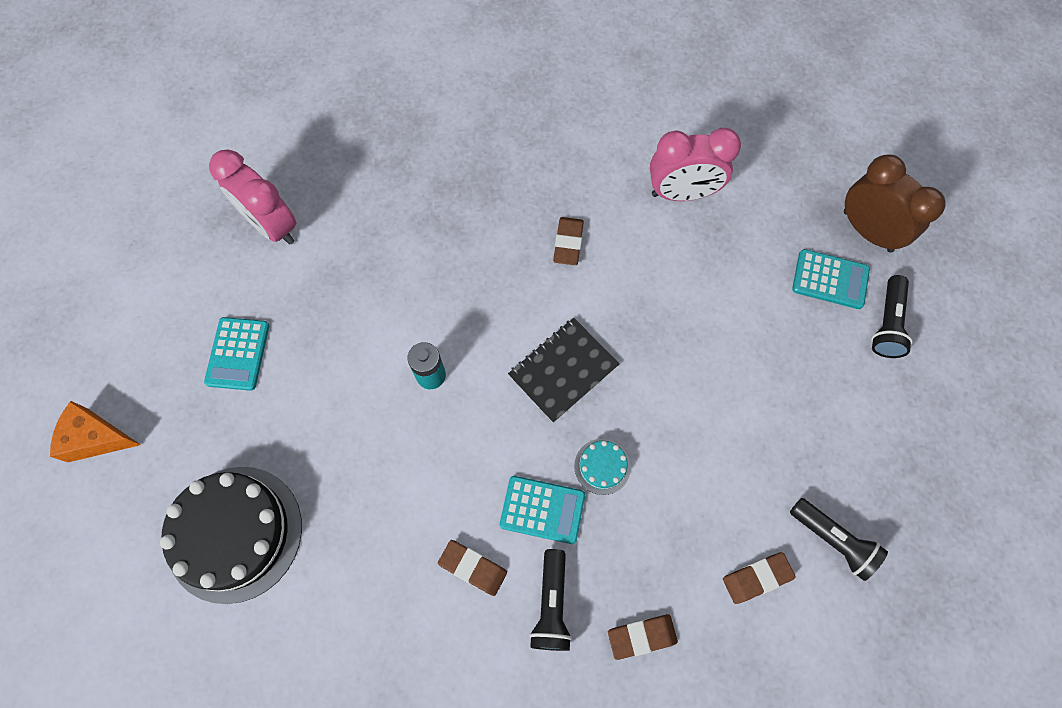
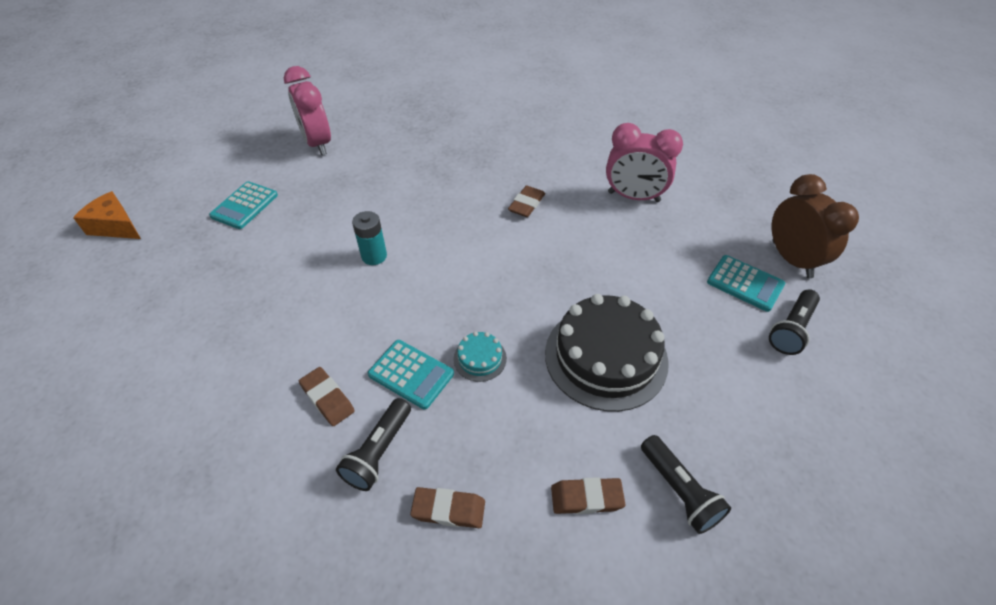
camera: 20 degrees right, 20 degrees down
(234, 533) = (162, 313): black cake -> black cake (606, 357)
(563, 370) = (481, 282): black notebook -> none

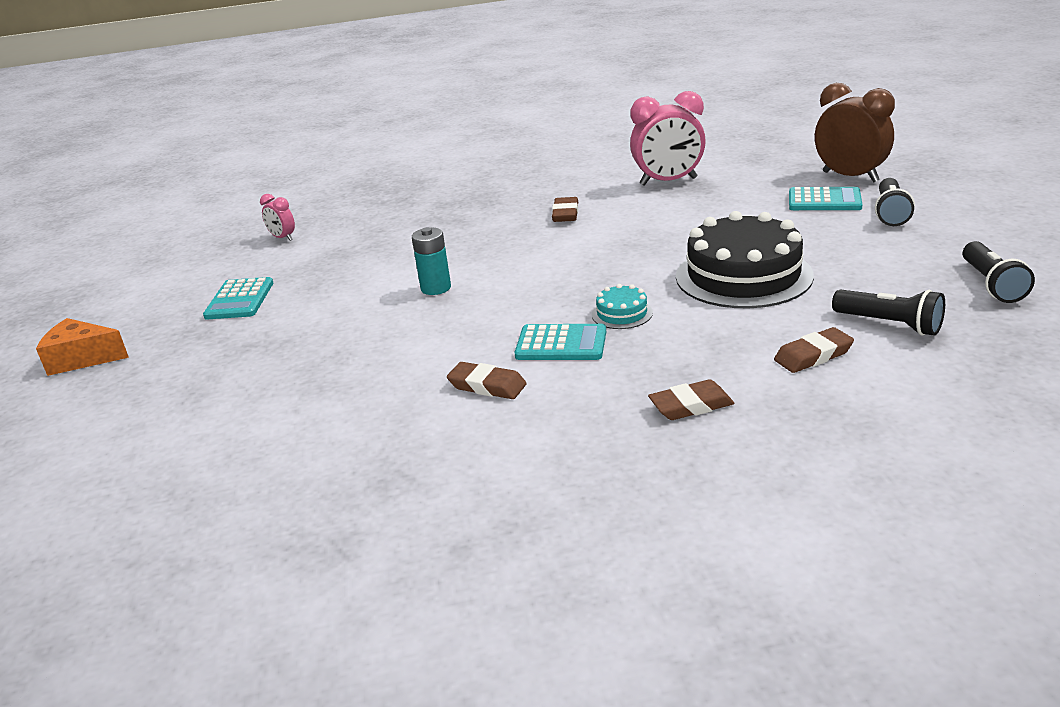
camera: 20 degrees left, 20 degrees down
(317, 143) = (282, 238): pink clock -> pink clock, size x0.49
(378, 452) = (580, 398): black flashlight -> black flashlight (991, 285)

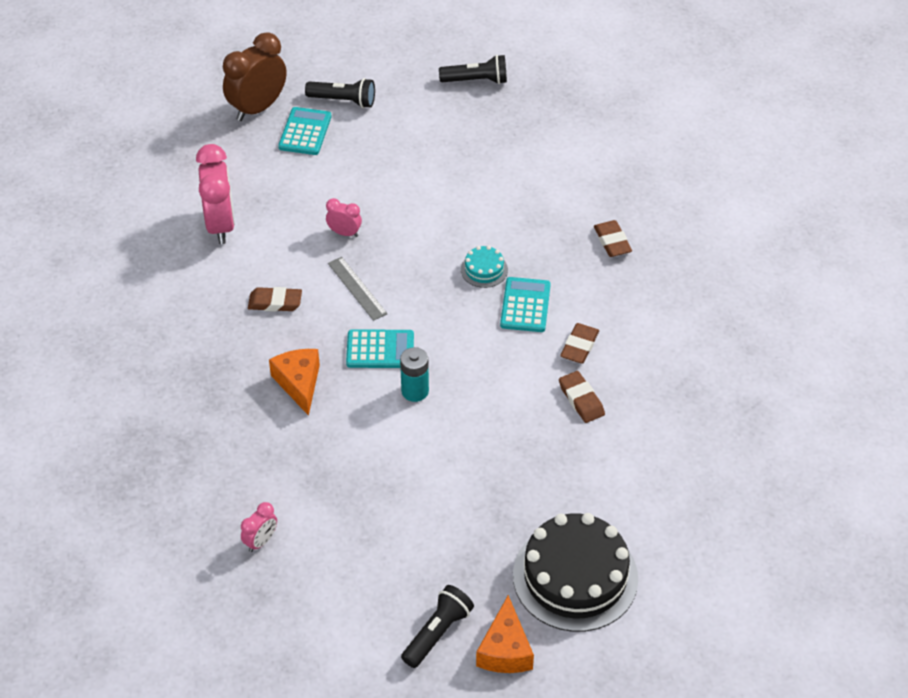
camera: 95 degrees left, 20 degrees up
(240, 300) = (406, 546): turquoise calculator -> turquoise calculator (380, 349)
(459, 234) = (299, 383): none -> orange cheese
(586, 247) = (357, 288): none -> grey ruler
(669, 234) = (344, 233): none -> pink clock
(743, 276) = (435, 197): black cake -> black cake (575, 576)
(813, 355) = (558, 178): brown eraser -> brown eraser (581, 399)
(890, 324) = (523, 137): black flashlight -> black flashlight (437, 633)

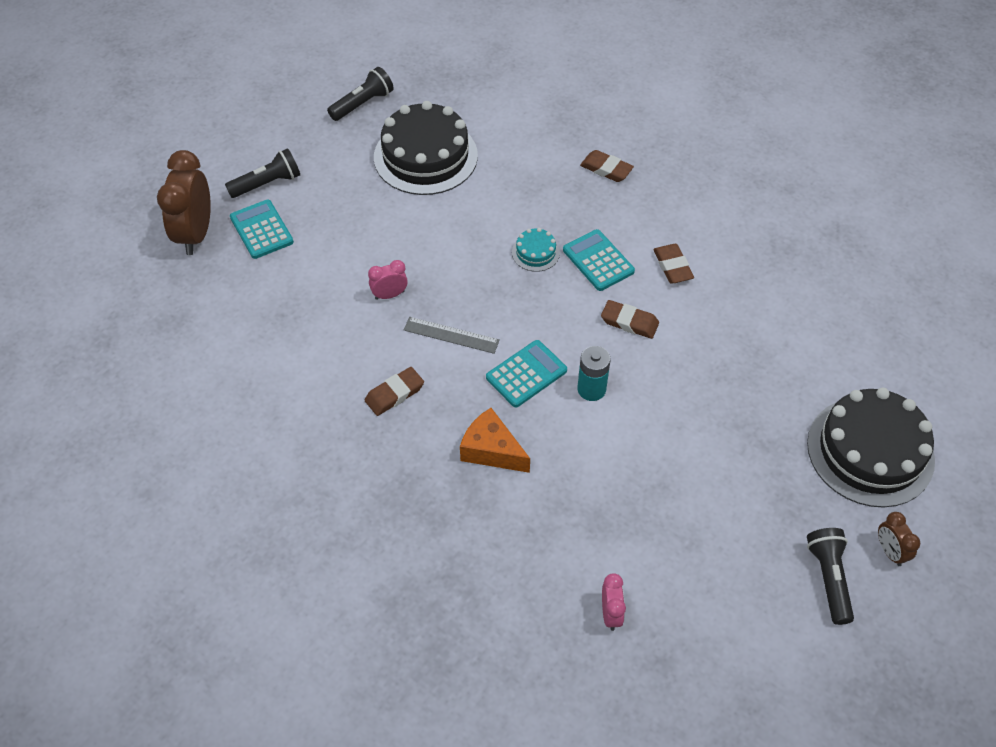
camera: 40 degrees left, 5 degrees up
(221, 225) = (272, 357): pink clock -> none
(480, 148) = (425, 156): none -> black cake
(505, 650) = (889, 551): orange cheese -> brown clock
(581, 399) = (720, 307): brown eraser -> brown eraser (629, 322)

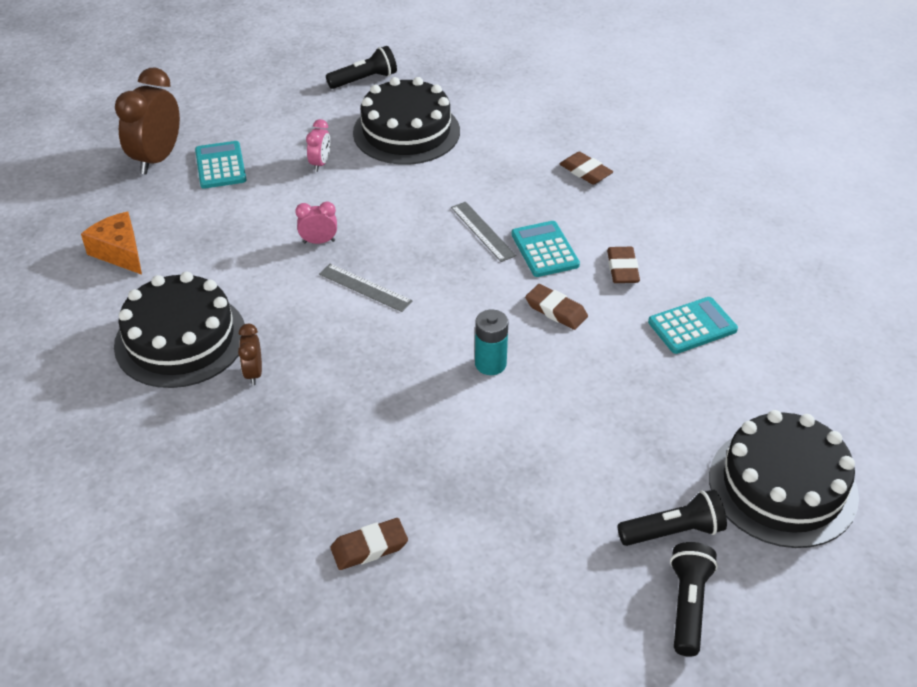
camera: 15 degrees right, 10 degrees down
(267, 184) = (244, 129): black flashlight -> black flashlight (673, 531)
(302, 427) = (180, 339): none -> black cake
(394, 394) = (285, 328): brown eraser -> brown eraser (369, 547)
(491, 450) = (361, 399): orange cheese -> orange cheese (119, 252)
(526, 374) = (427, 337): turquoise calculator -> turquoise calculator (692, 326)
(535, 252) = (482, 231): turquoise cake -> grey ruler
(611, 613) = (424, 583): pink clock -> pink clock (320, 164)
(889, 551) = (771, 593): brown clock -> brown clock (253, 373)

